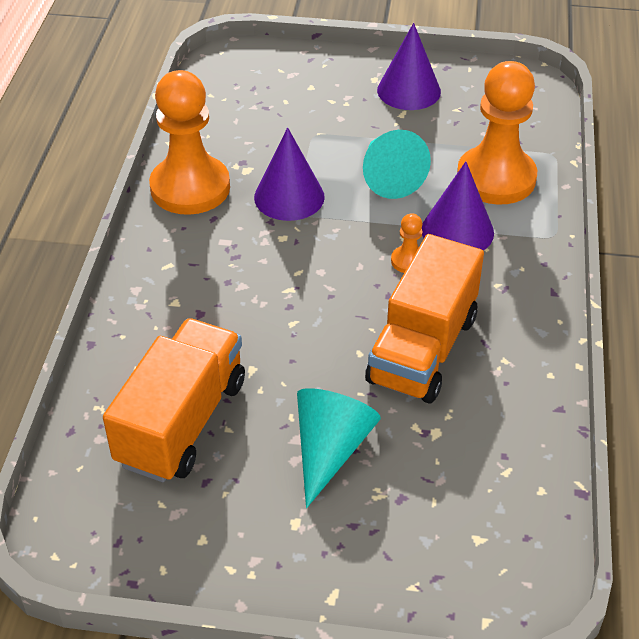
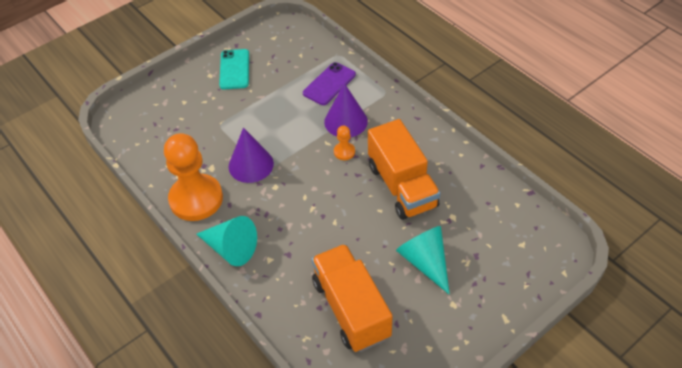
camera: 45 degrees left, 5 degrees up
(388, 177) = (283, 119): turquoise cone -> turquoise cone (231, 248)
(409, 90) = (234, 69): purple cone -> turquoise phone
(496, 178) = (329, 84): orange pawn -> purple phone

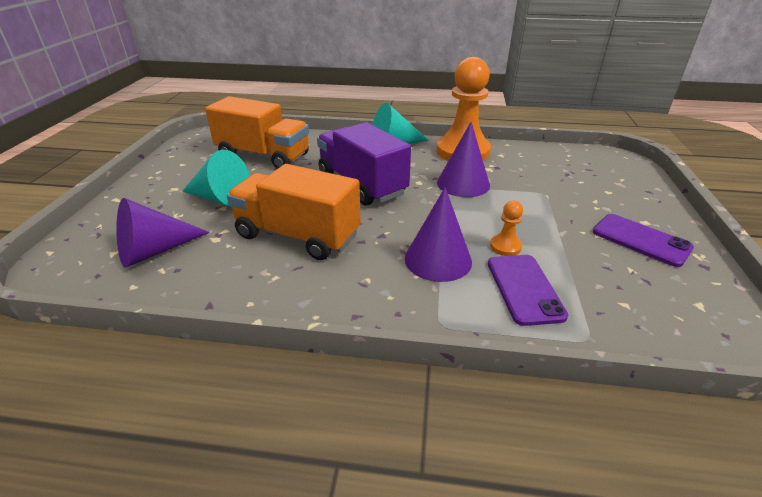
camera: 135 degrees right, 15 degrees down
(234, 69) = (641, 240): turquoise phone -> purple phone
(315, 210) = (362, 184): none -> purple truck
(344, 152) = (396, 232): orange pawn -> orange pawn (505, 246)
(495, 228) = (155, 251): none -> purple cone

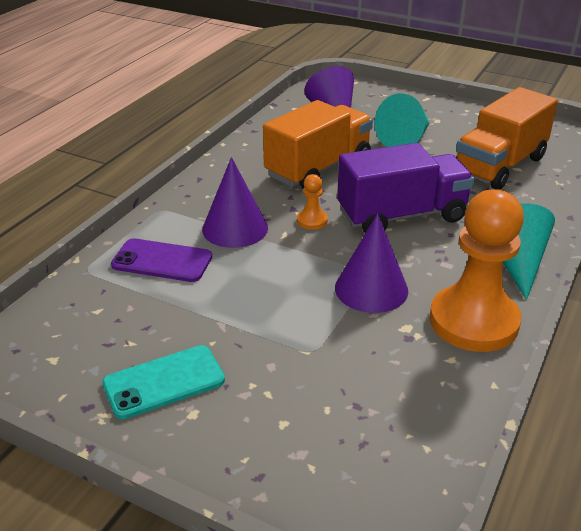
camera: 110 degrees right, 0 degrees up
(505, 246) = (226, 273): orange pawn -> orange pawn (312, 221)
(641, 240) = (164, 382): purple phone -> turquoise phone

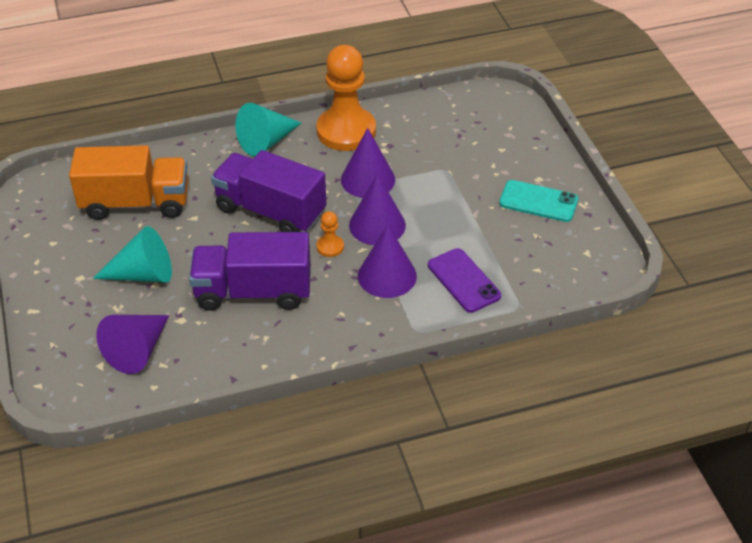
camera: 135 degrees left, 10 degrees up
(300, 257) = (377, 225): none -> purple cone
(318, 168) = (253, 291): orange truck -> purple truck

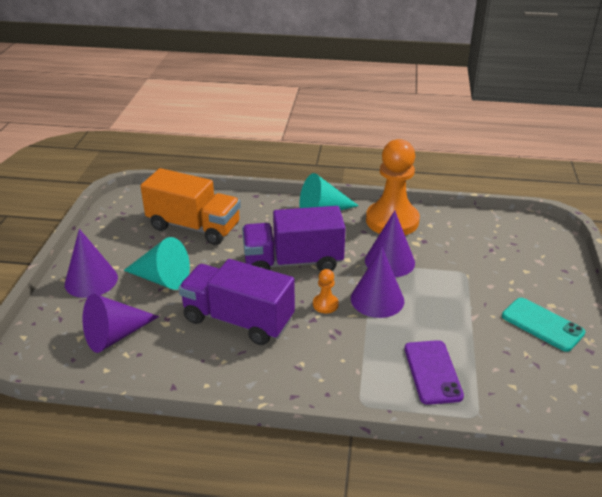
camera: 25 degrees right, 10 degrees down
(270, 211) = (293, 262): purple truck -> purple truck turned 60 degrees counterclockwise
(387, 276) = (362, 344): purple cone -> purple cone (91, 280)

